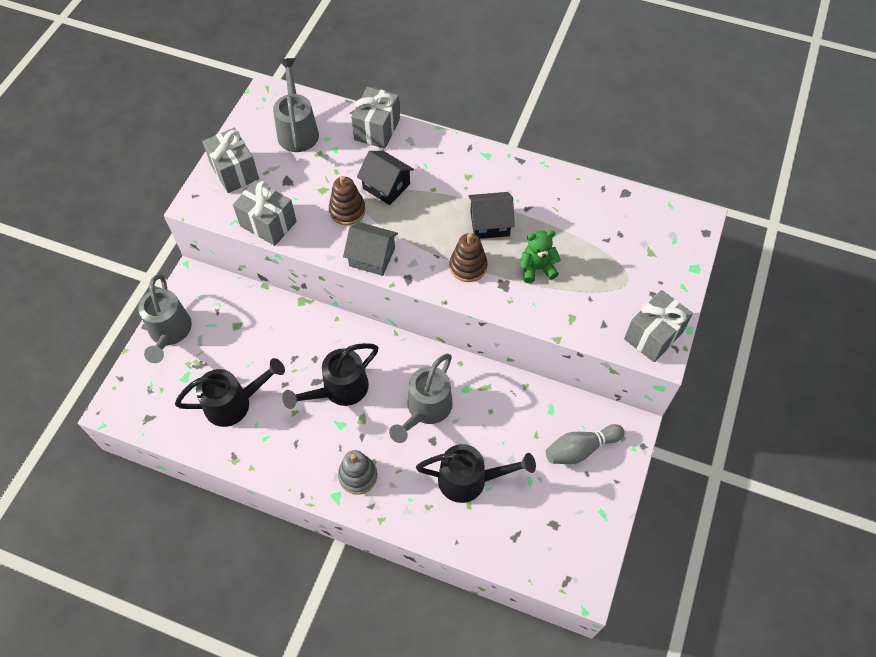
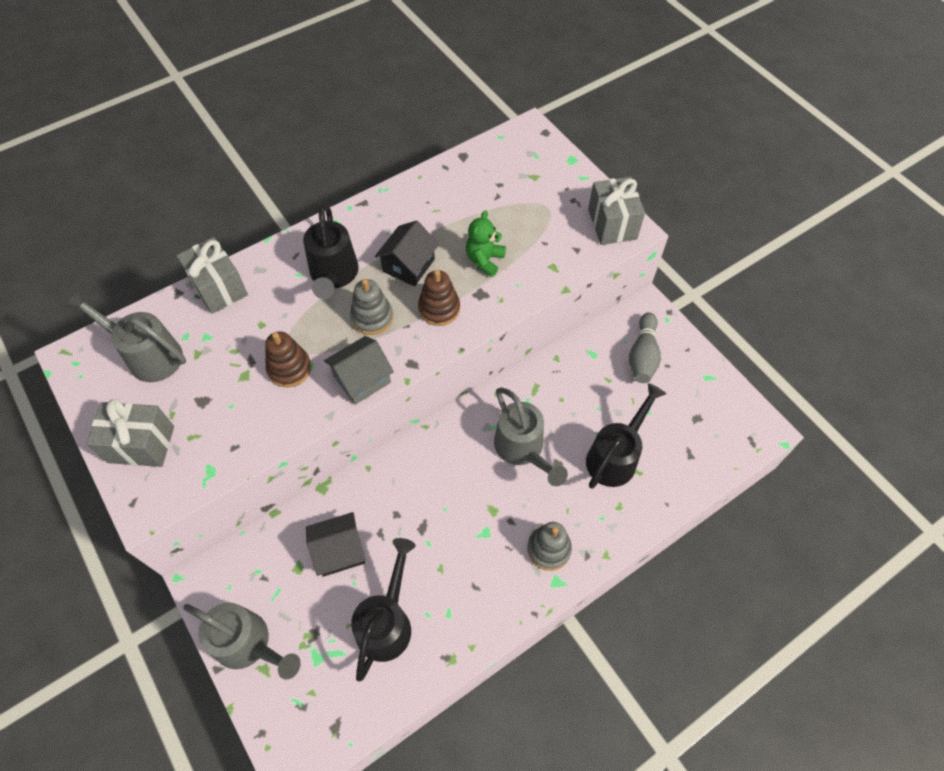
camera: 55 degrees left, 0 degrees up
(268, 224) = (238, 449): grey gift -> none
(339, 389) = (447, 511): black watering can -> black watering can (333, 275)
(386, 186) = (292, 319): black house -> black house (339, 550)
(426, 230) = (372, 317): none -> grey stacking toy

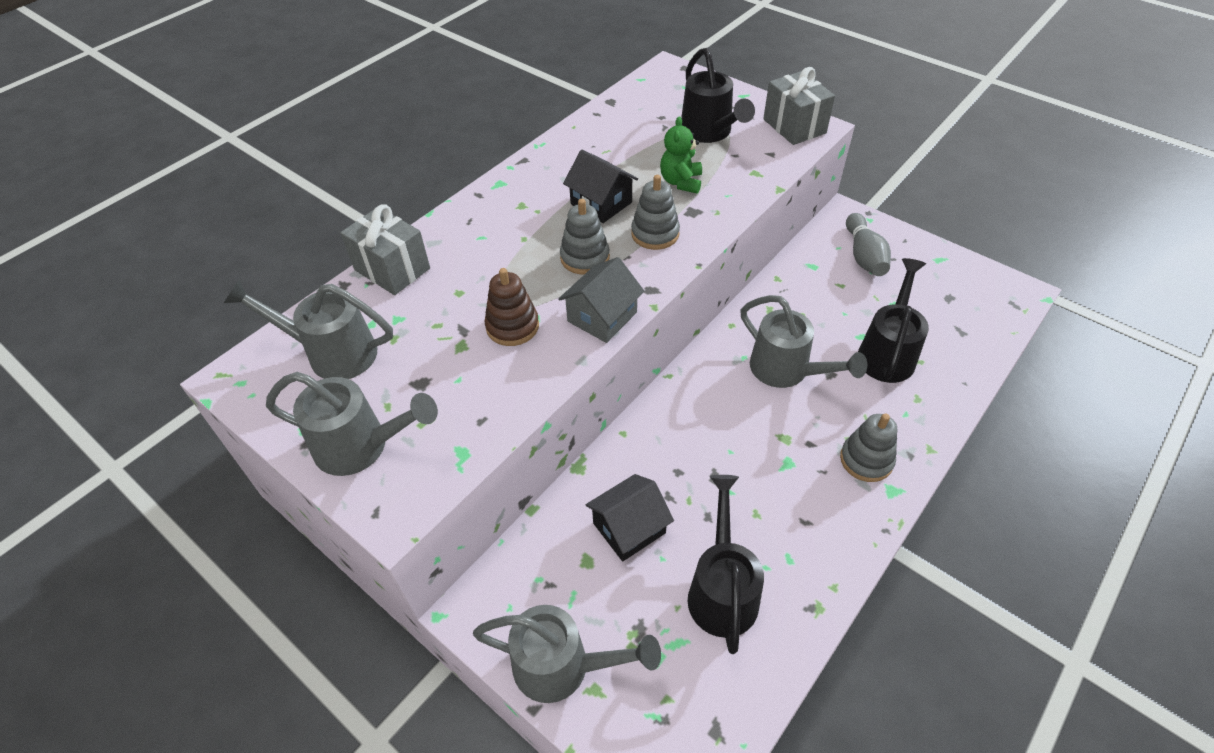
camera: 15 degrees left, 10 degrees down
(141, 444) = (361, 446): grey gift -> grey watering can
(333, 275) = (522, 229): black watering can -> black watering can (709, 132)
(408, 265) = (601, 203): black house -> black house turned 60 degrees counterclockwise
(439, 309) = (655, 234): brown stacking toy -> grey stacking toy

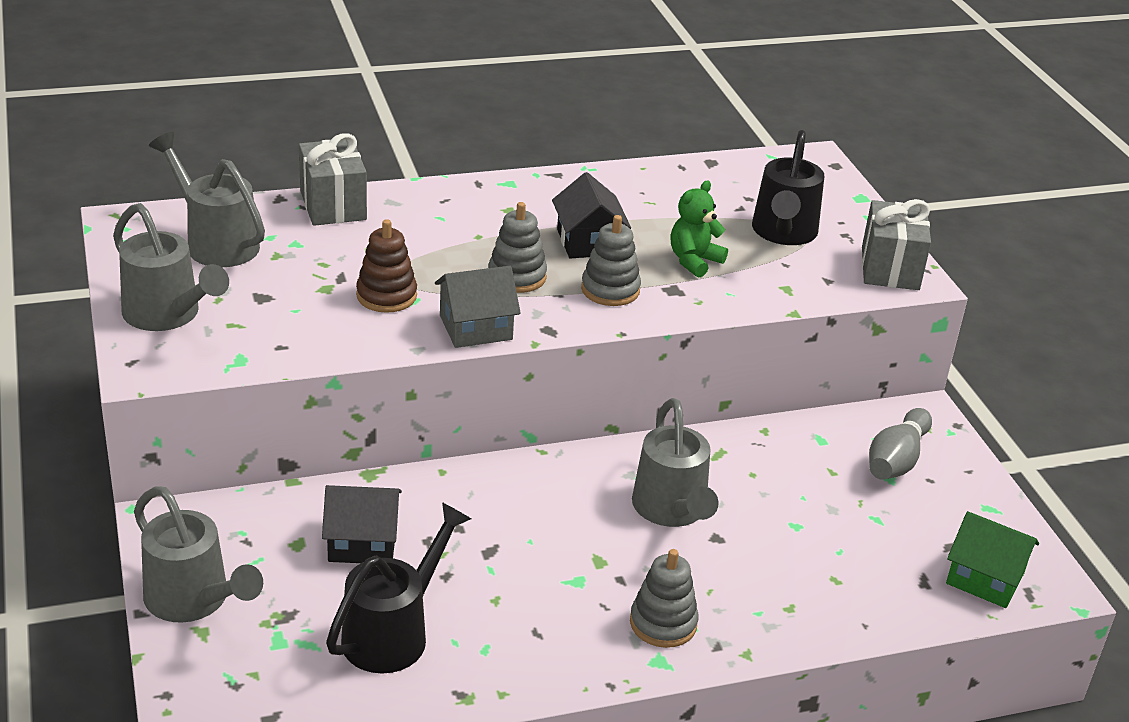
camera: 30 degrees right, 15 degrees down
(887, 353) = (807, 554): black watering can -> none
(985, 309) = (985, 578): none -> green house

